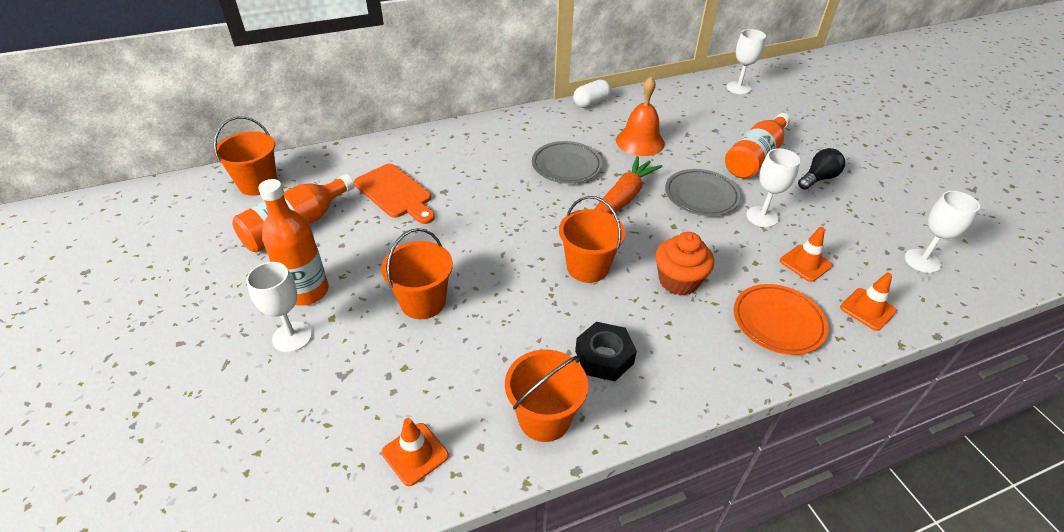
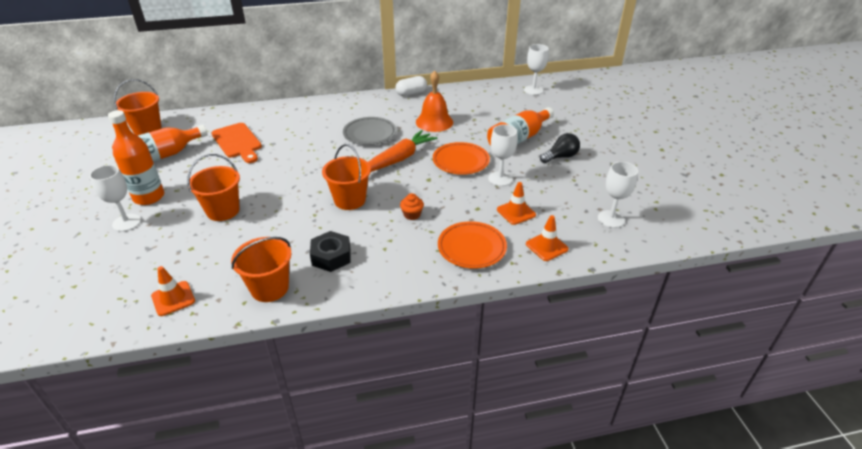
camera: 10 degrees right, 5 degrees down
(678, 281) = (412, 215): orange cupcake -> orange cupcake, size x0.55
(701, 196) = (461, 161): grey plate -> orange plate

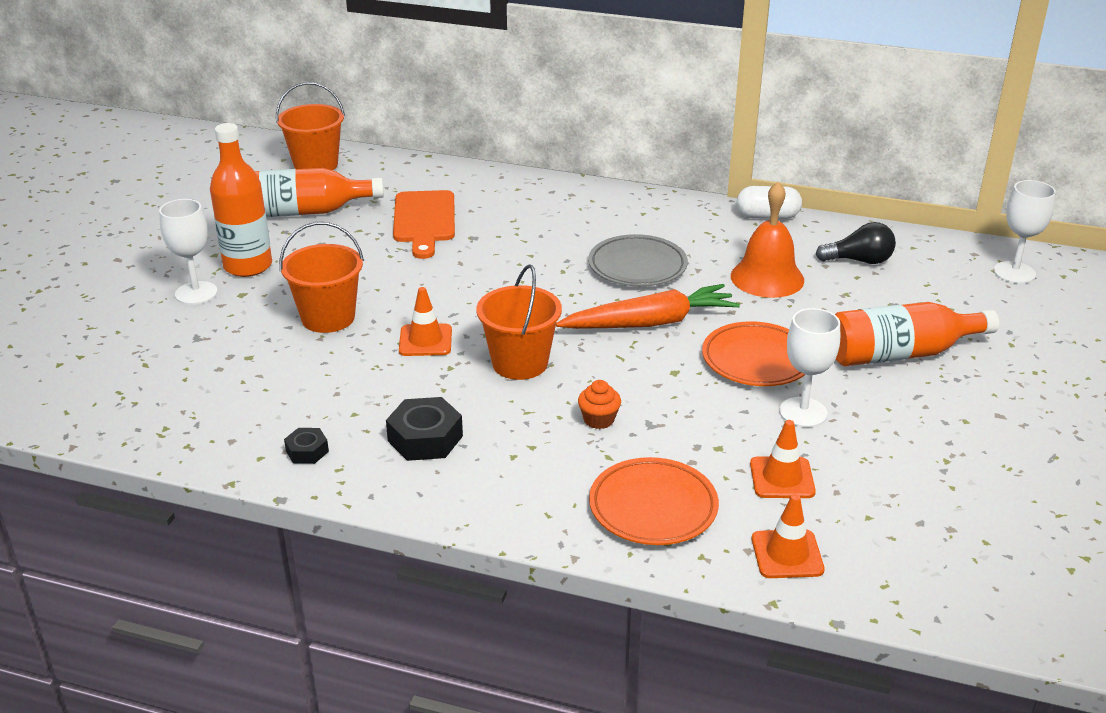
camera: 30 degrees right, 5 degrees down
(173, 298) = (178, 417): orange traffic cone -> orange traffic cone (425, 340)
(269, 288) = (307, 451): orange bucket -> black nut
(560, 157) = (957, 411): black light bulb -> black light bulb (859, 261)
(611, 219) = (956, 554): white goblet -> none

